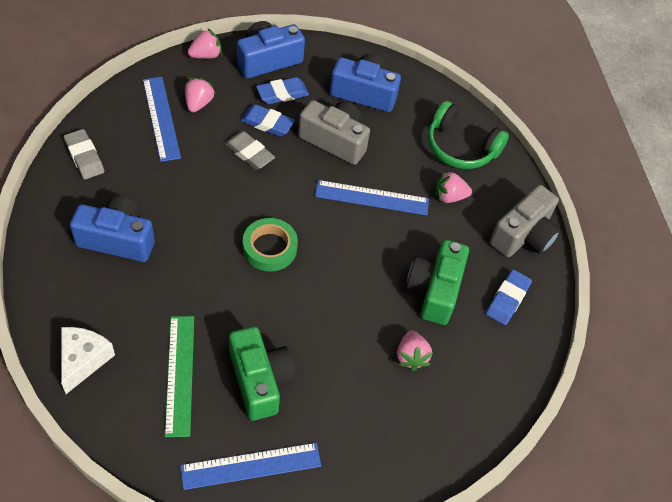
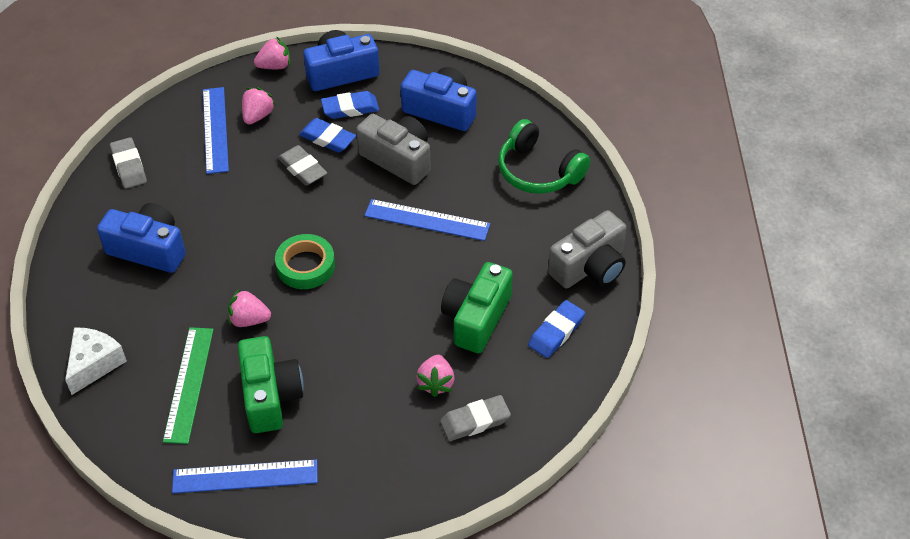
camera: 15 degrees right, 5 degrees down
(449, 196) = (514, 222): pink strawberry -> pink strawberry (249, 320)
(453, 391) = (475, 421): none -> grey eraser

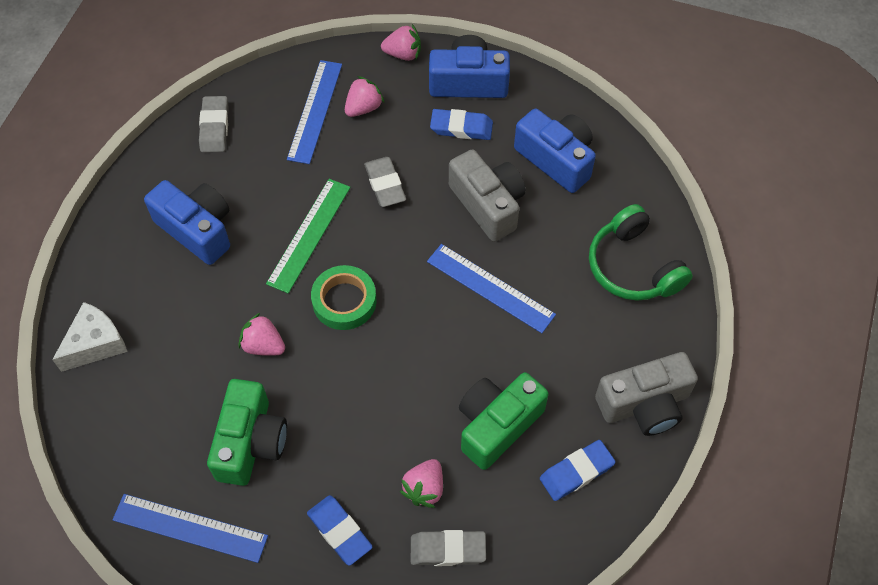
camera: 20 degrees right, 10 degrees up
(188, 384) = (176, 399): green ruler -> green ruler (309, 234)
(327, 138) = (424, 157): blue eraser -> blue eraser (340, 531)

